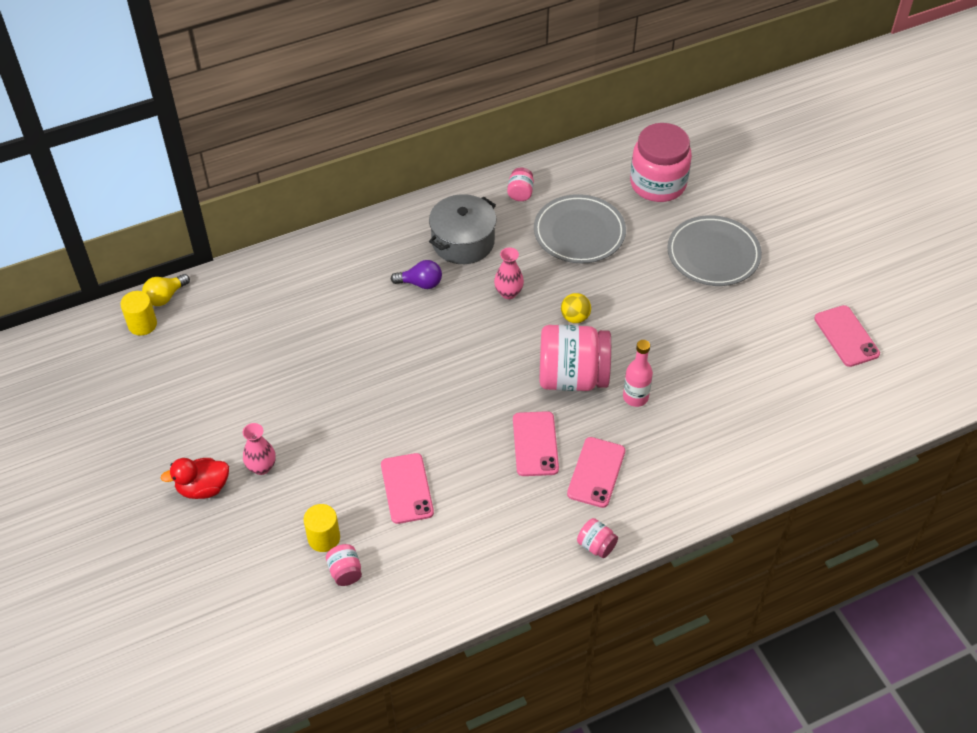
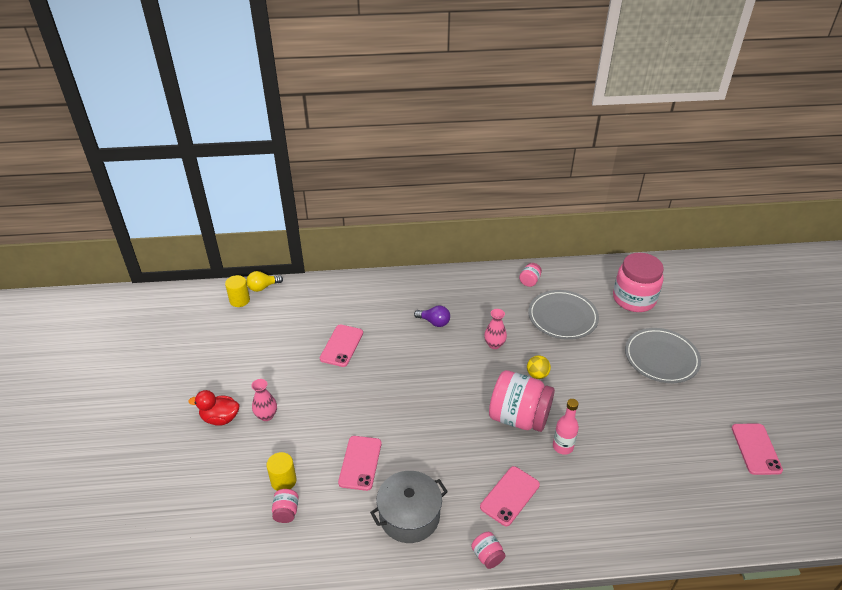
camera: 20 degrees right, 10 degrees down
(463, 242) = (476, 302): grey pot -> grey pot (409, 516)
(535, 444) = (470, 459): pink phone -> pink phone (342, 346)

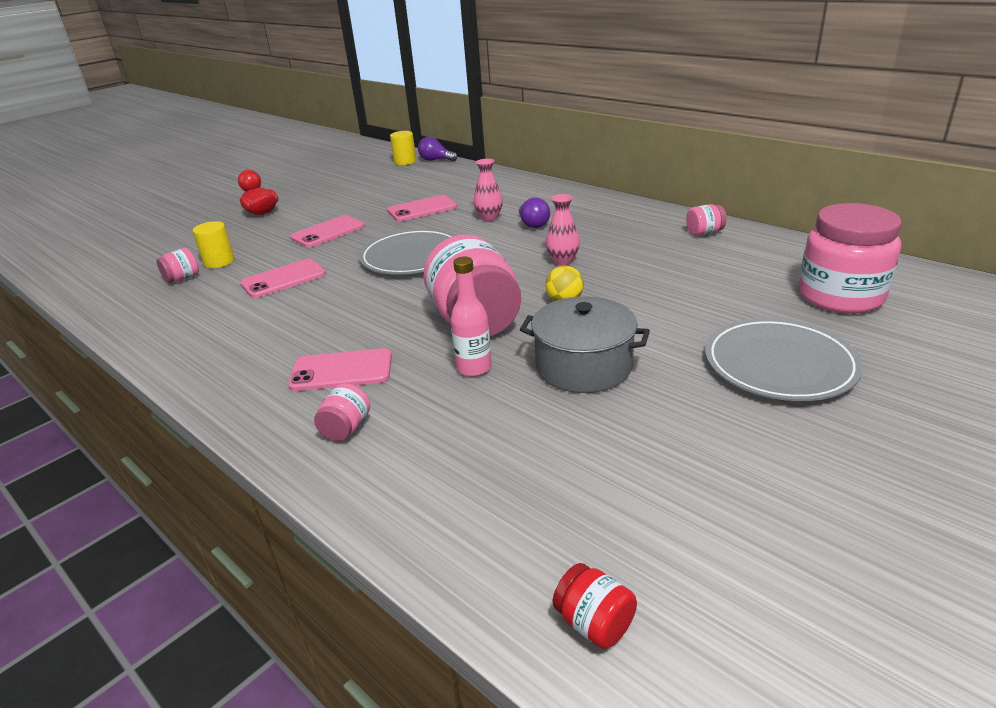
camera: 50 degrees right, 10 degrees down
(263, 287) = (435, 160): yellow light bulb -> purple light bulb
(266, 415) = (288, 224): pink vase -> pink vase (489, 217)
(409, 516) = (240, 330): grey pot -> grey pot (583, 366)
(487, 556) = (229, 398): pink jar -> pink jar (346, 428)
(562, 317) = (692, 273): grey plate -> grey plate (412, 257)
(752, 520) = (594, 623): none -> red jar
(756, 449) = (776, 549): pink phone -> pink phone (328, 232)

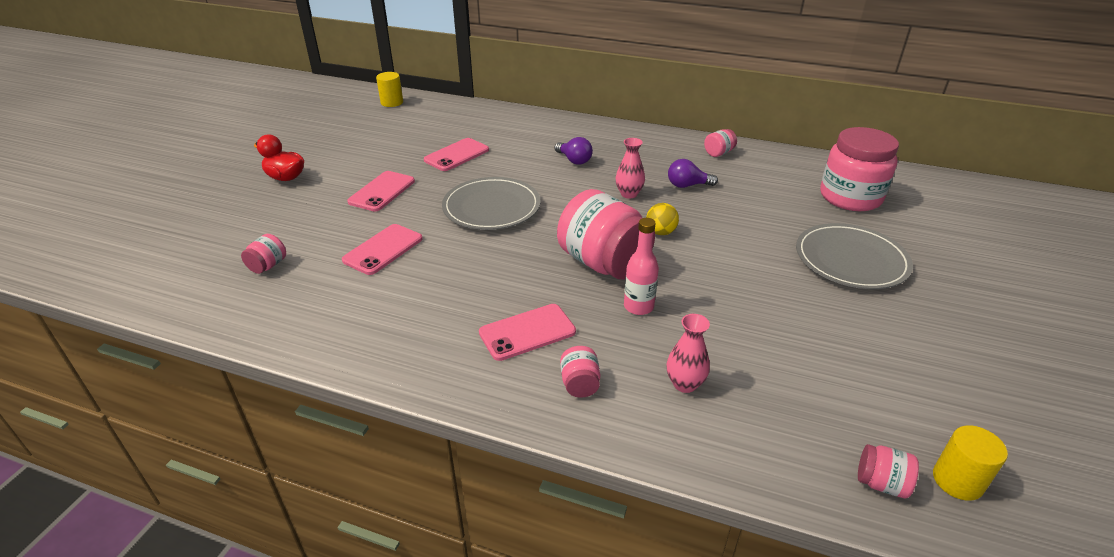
camera: 25 degrees left, 5 degrees up
(219, 262) = (292, 240): yellow cylinder -> yellow cylinder (957, 481)
(435, 160) = (422, 98): purple light bulb -> purple light bulb (687, 185)
(489, 217) = (529, 157): pink vase -> pink vase (684, 384)
(583, 366) = (721, 288): grey pot -> none
(594, 623) = (881, 483): red jar -> pink jar

